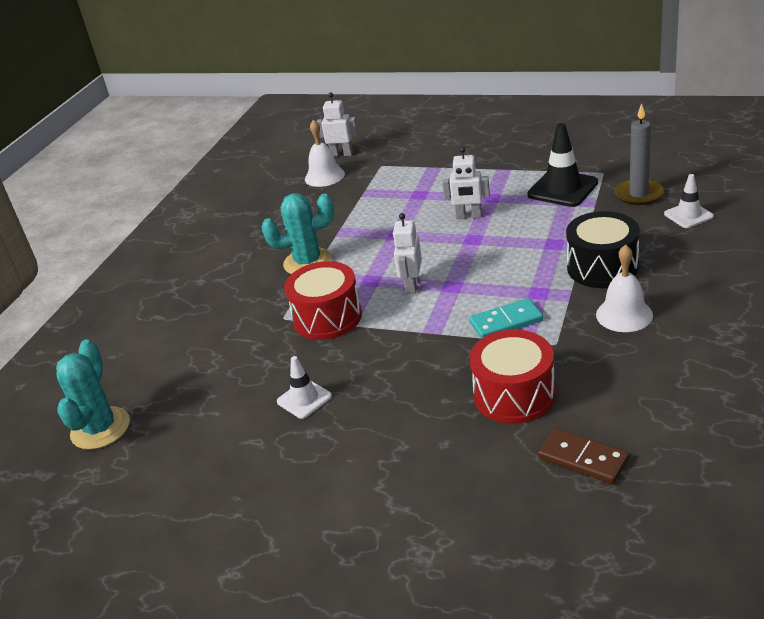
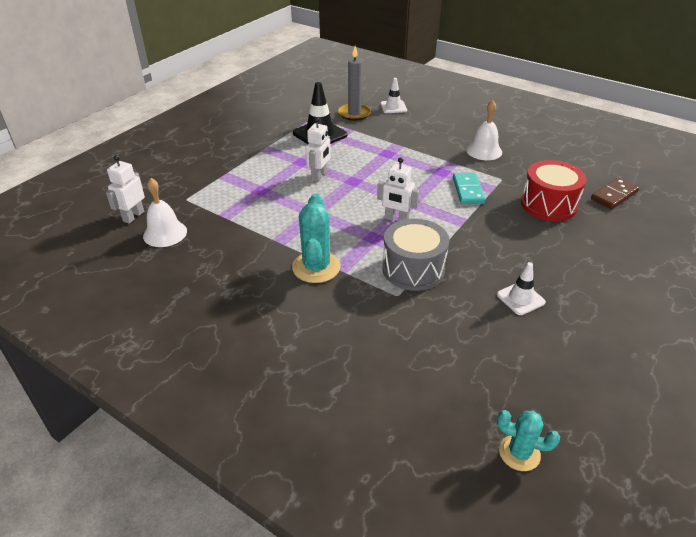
camera: 80 degrees left, 5 degrees up
(100, 428) = (519, 453): turquoise cactus -> turquoise cactus, size x0.62
(327, 317) = (413, 269): red drum -> grey drum
(602, 267) = (429, 145): black drum -> none

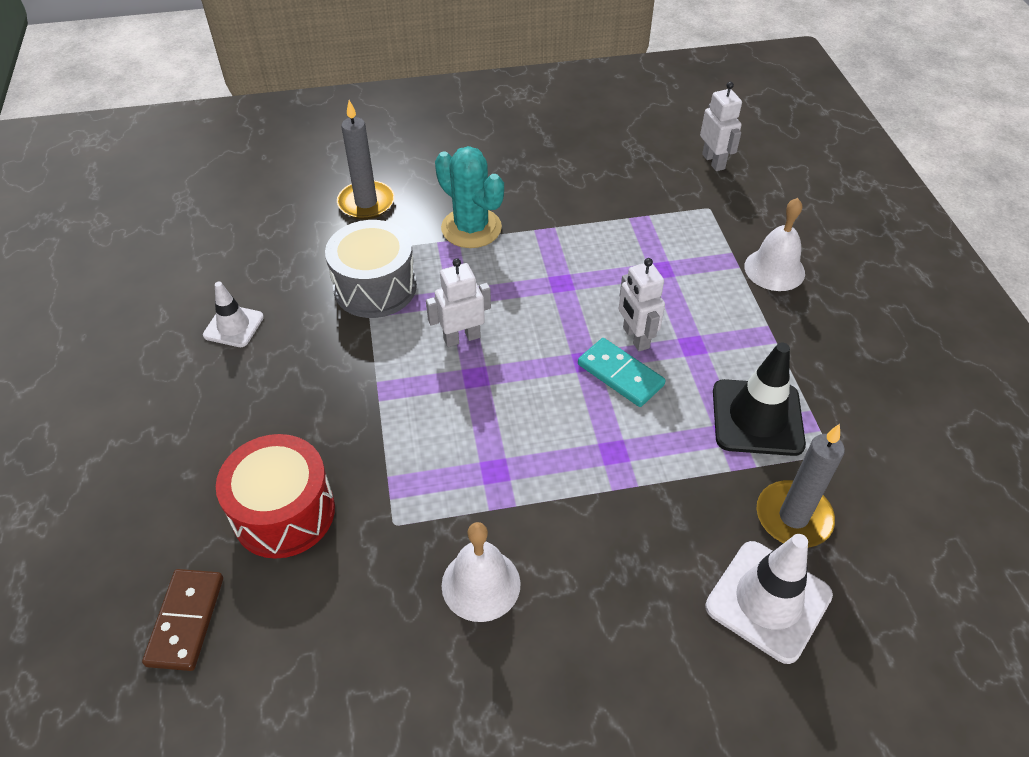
camera: 135 degrees right, 10 degrees up
(165, 233) = (655, 167): white bell -> white bell (774, 269)
(357, 329) = (366, 203): none -> grey candle
(393, 107) = (768, 601): white traffic cone -> white traffic cone, size x1.66
(468, 190) = (422, 456): turquoise domino -> turquoise domino (620, 374)
(519, 453) = (160, 199): turquoise cactus -> none

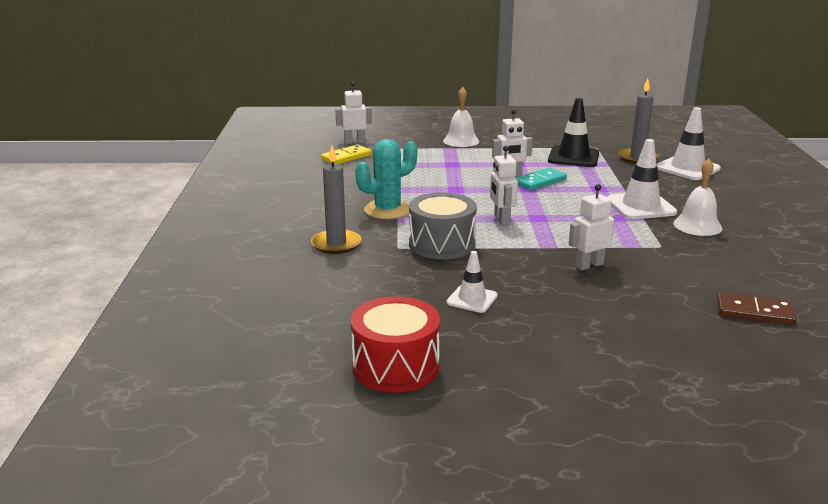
camera: 80 degrees left, 25 degrees down
(284, 512) = (659, 279): red drum -> red drum (396, 366)
(325, 434) = (589, 265): none -> white robot
(547, 507) = (640, 206): none -> white traffic cone
(647, 164) = (346, 157): none -> yellow domino

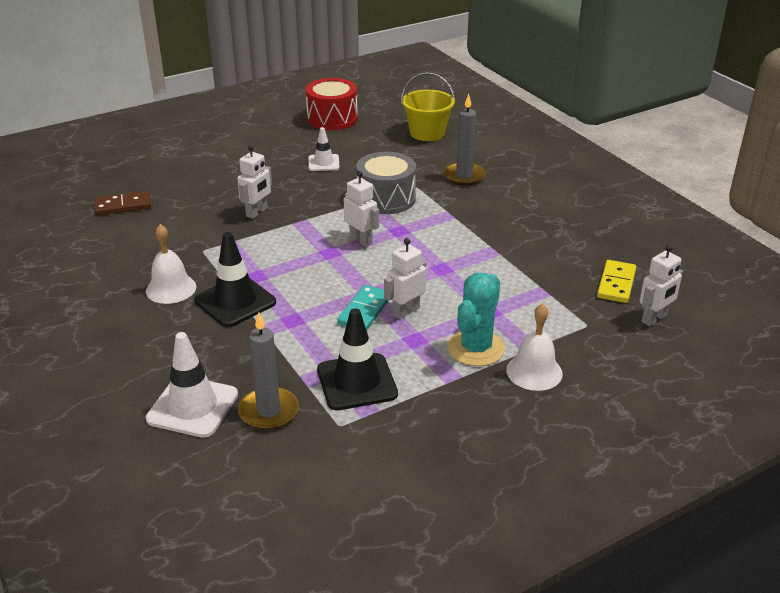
camera: 150 degrees right, 10 degrees up
(299, 302) = (427, 133): none -> yellow bucket
(387, 210) = (470, 220): turquoise cactus -> turquoise cactus (476, 348)
(640, 206) = (235, 301): white traffic cone -> black traffic cone

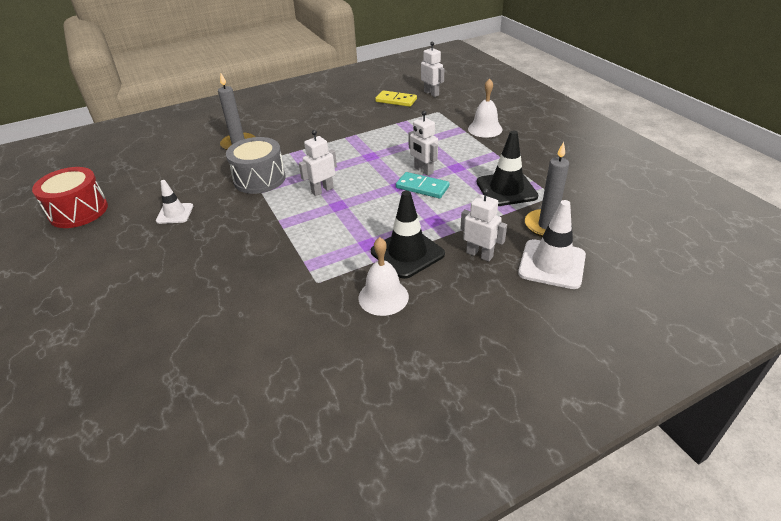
camera: 85 degrees left, 5 degrees up
(123, 205) = (196, 362): brown domino -> none
(257, 212) = (255, 250): white robot -> white robot (479, 254)
(427, 133) = (151, 159): yellow bucket -> none
(476, 348) = (464, 146): turquoise cactus -> none

